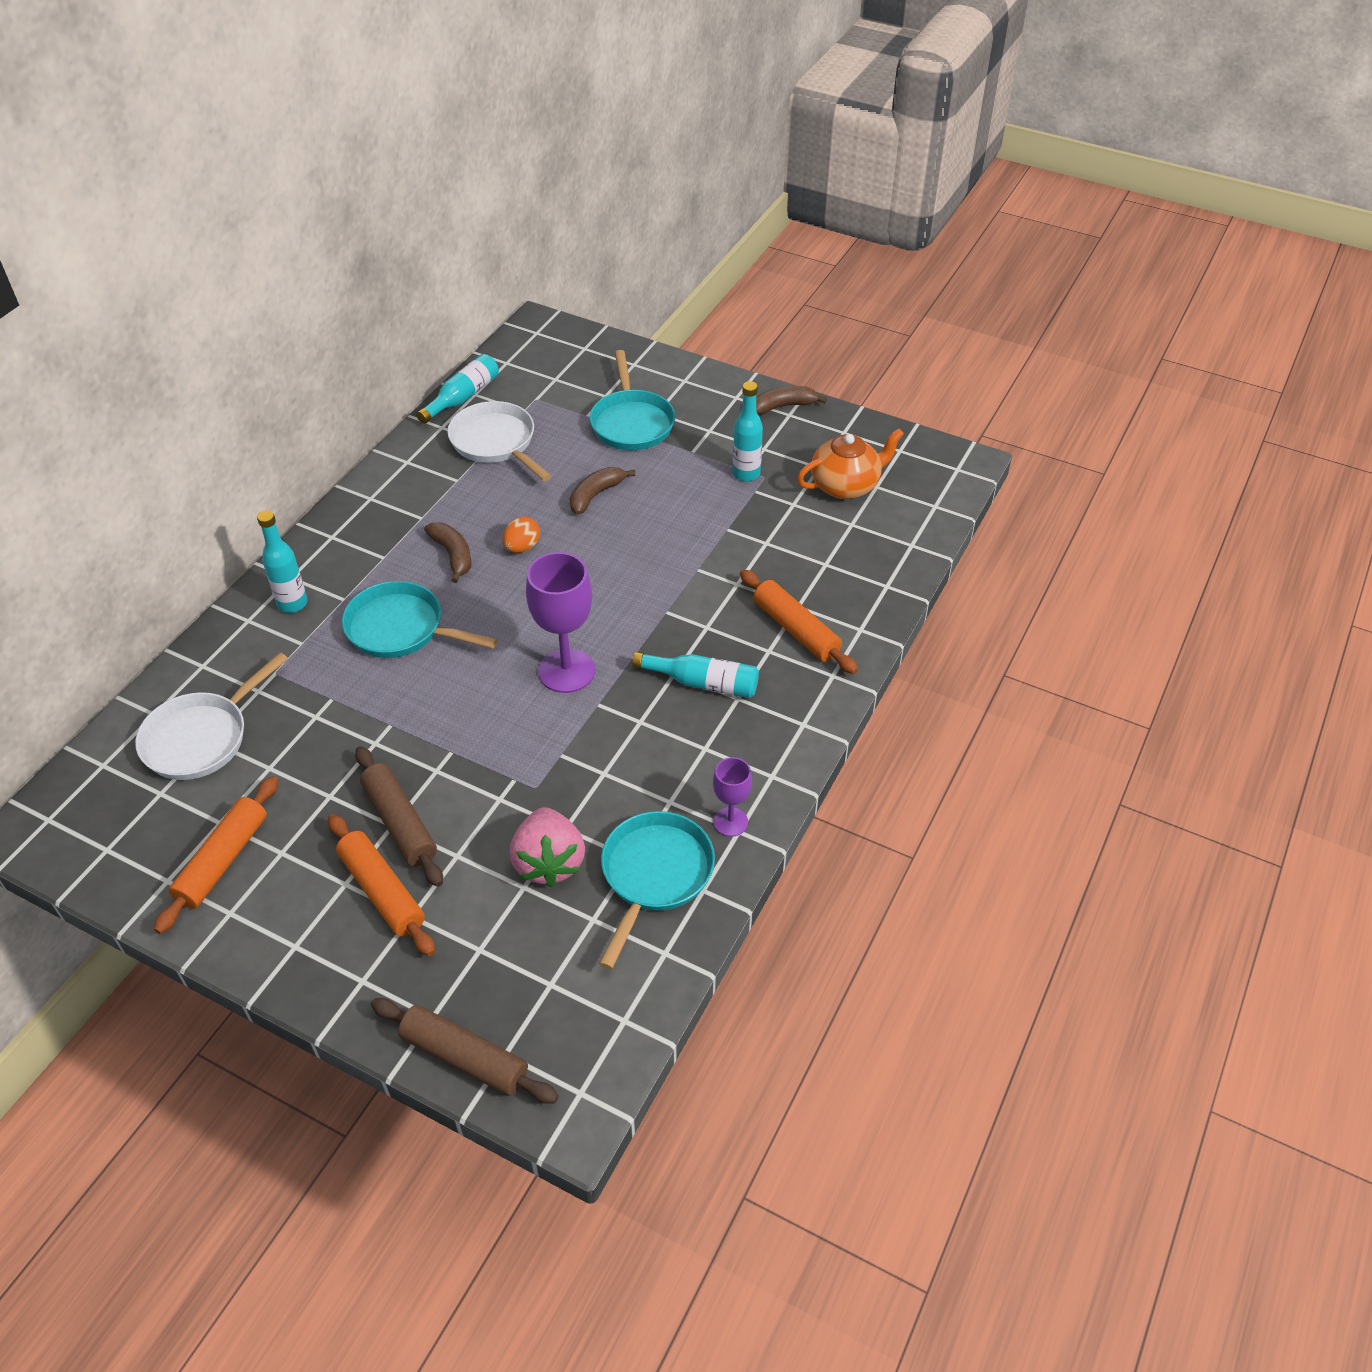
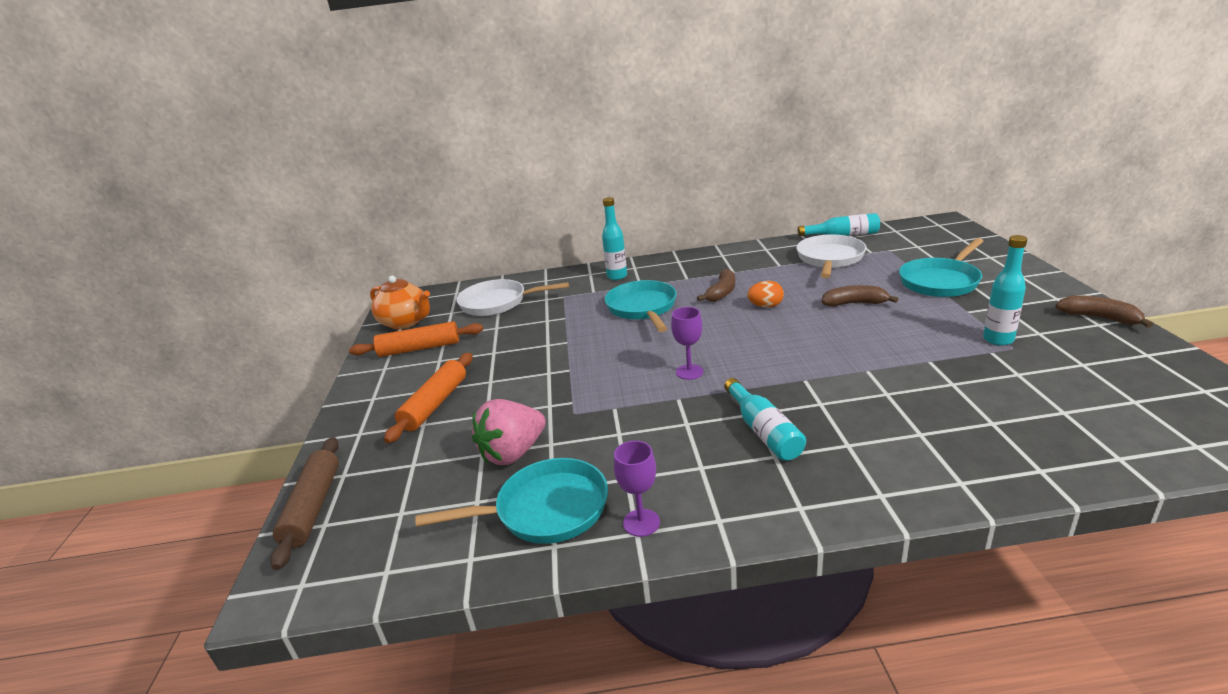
camera: 60 degrees right, 20 degrees down
(400, 823) = (494, 382): brown rolling pin -> none
(566, 671) = (689, 372): purple goblet -> purple goblet, size x0.56
(796, 630) = (894, 446): orange rolling pin -> none
(845, 485) = (1096, 386): orange teapot -> orange teapot (406, 322)

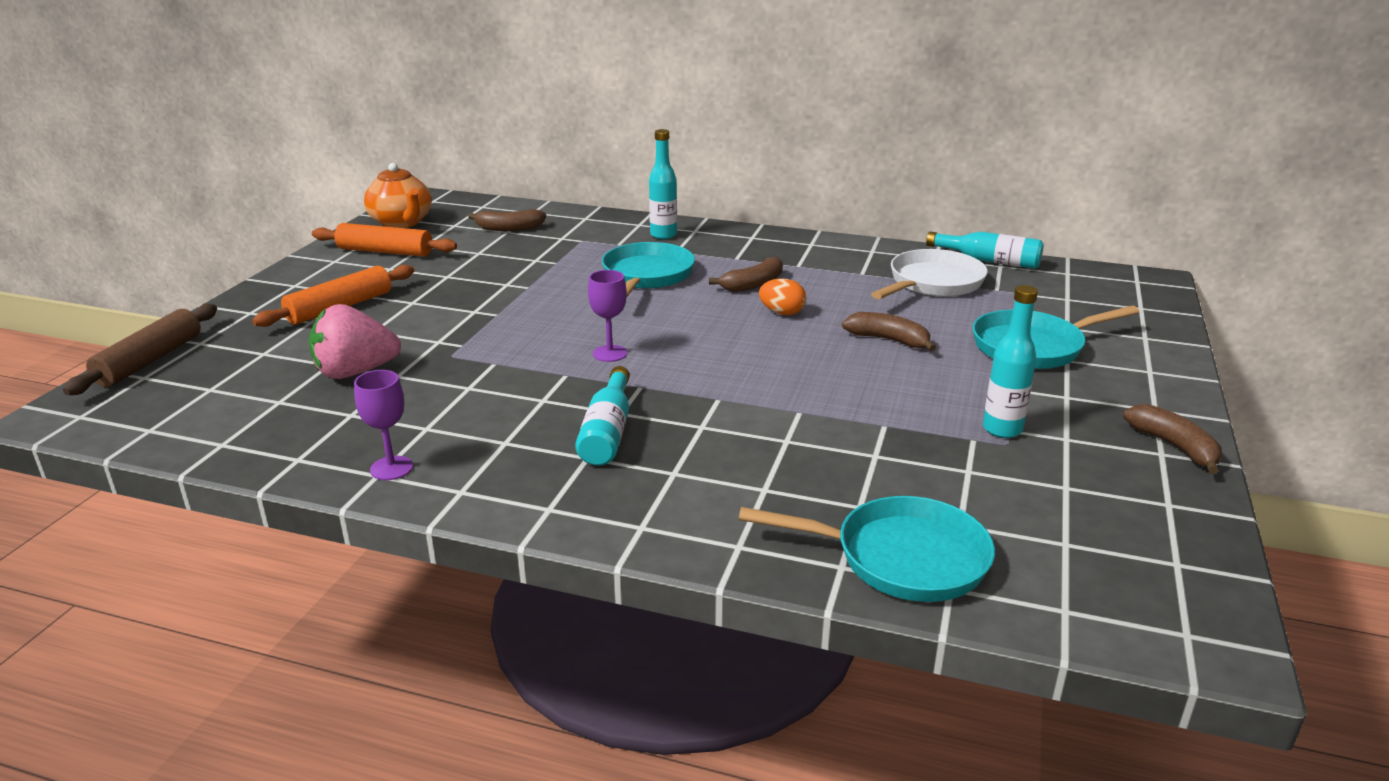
camera: 20 degrees right, 0 degrees up
(498, 303) = (509, 228): white pan -> brown banana
(545, 510) = (325, 428): turquoise pan -> turquoise pan (901, 558)

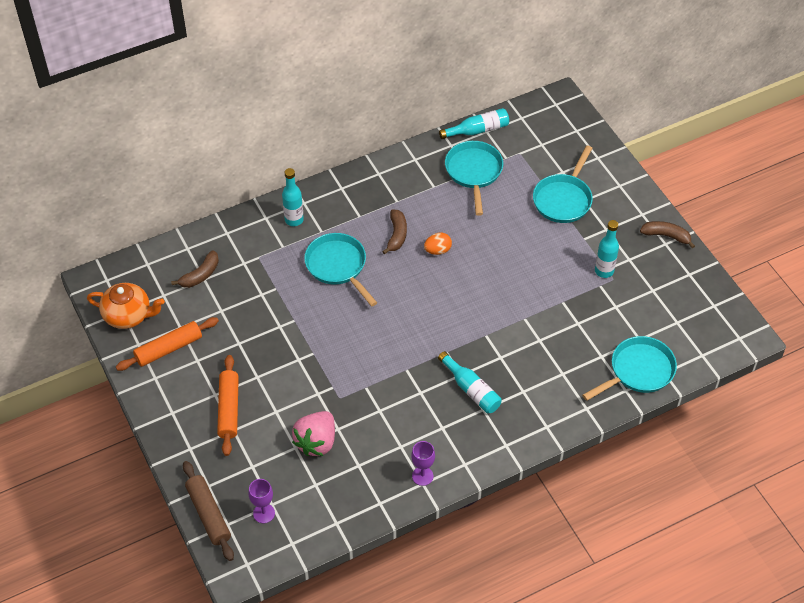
camera: 45 degrees left, 25 degrees up
(610, 353) = (404, 340): purple goblet -> purple goblet (264, 513)
(888, 340) = (504, 238): brown banana -> none
(932, 283) = (474, 172): white pan -> turquoise pan

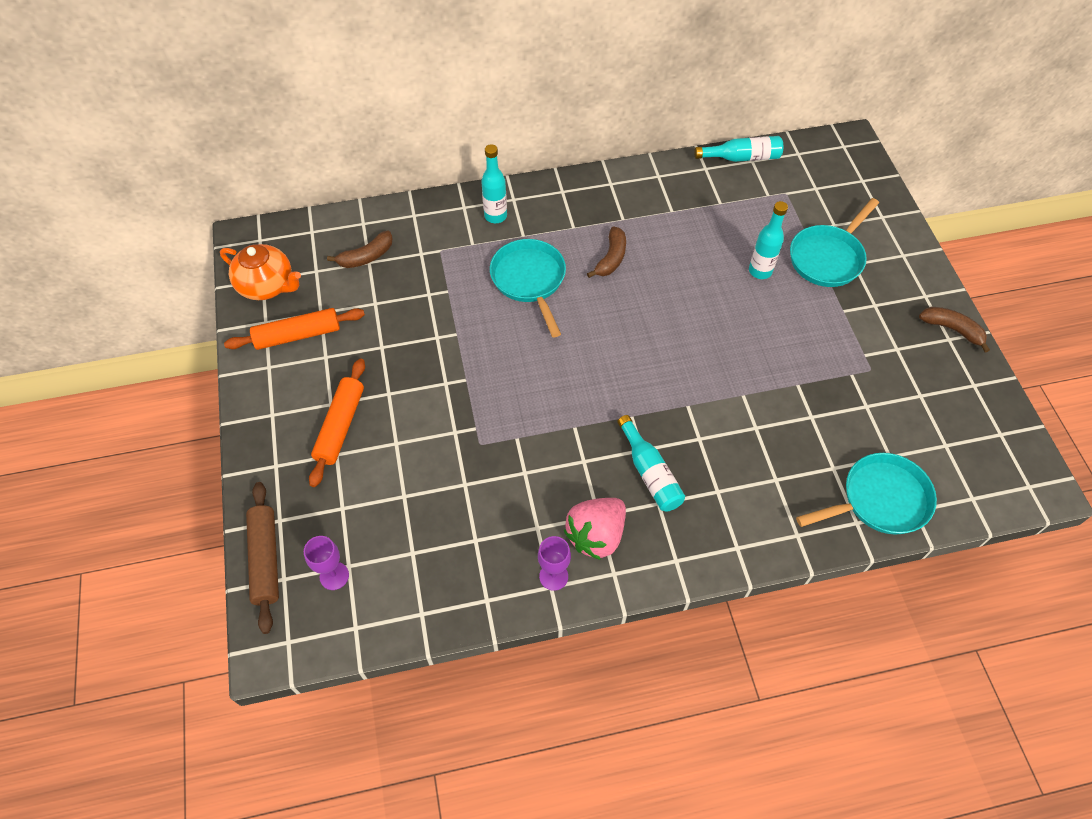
camera: 15 degrees right, 5 degrees up
(316, 442) = (432, 495): pink strawberry -> pink strawberry (596, 535)
(437, 250) = (655, 287): orange egg -> none
(474, 172) = (724, 204): turquoise pan -> none
(604, 271) = (861, 357): turquoise bottle -> turquoise bottle (760, 271)

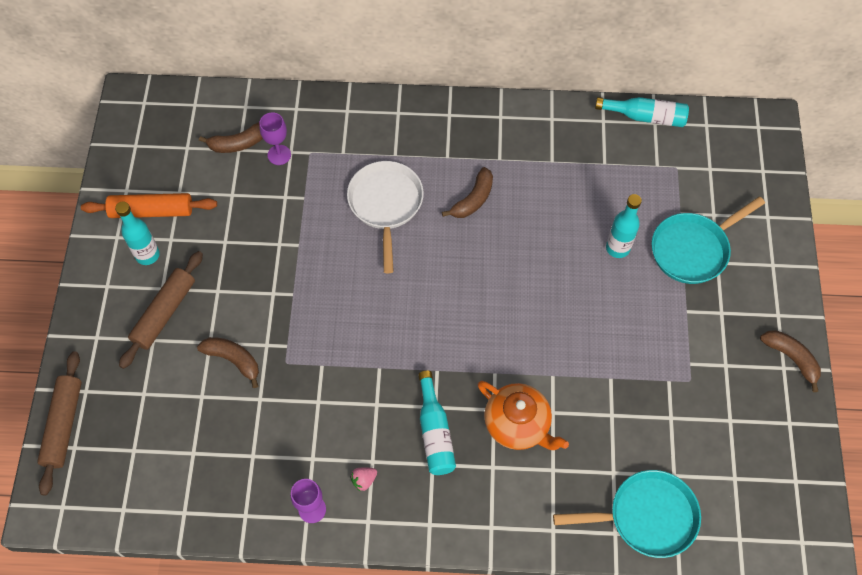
camera: 15 degrees right, 5 degrees up
(267, 286) = (138, 153): orange teapot -> orange teapot (518, 424)
(334, 576) = (118, 456): purple goblet -> purple goblet (279, 155)
(340, 426) = (164, 313): orange rolling pin -> brown rolling pin
(425, 454) = (233, 360): none -> brown banana
(495, 216) = (374, 127): turquoise bottle -> turquoise bottle (147, 255)
(529, 280) = (386, 205): turquoise pan -> white pan
(596, 535) = (364, 480): pink strawberry -> pink strawberry, size x0.42

